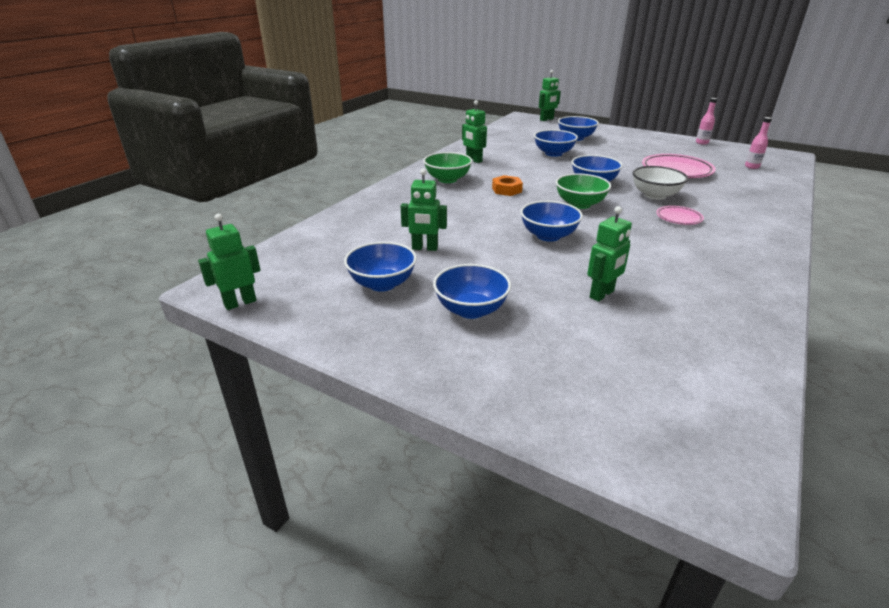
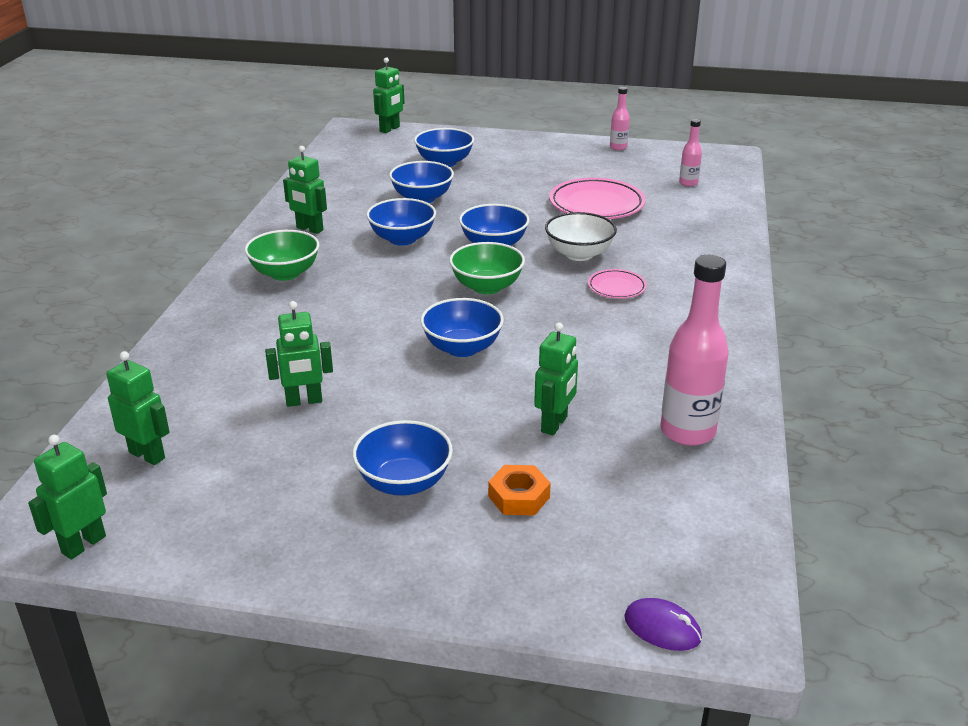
camera: 20 degrees left, 0 degrees up
(310, 260) = (147, 455): none -> green robot
(382, 284) = (271, 470): blue bowl -> blue bowl (402, 239)
(506, 190) = (379, 278): orange nut -> orange nut (519, 497)
(652, 472) = (662, 628): none -> purple mouse
(715, 320) = (687, 431): none -> pink bottle

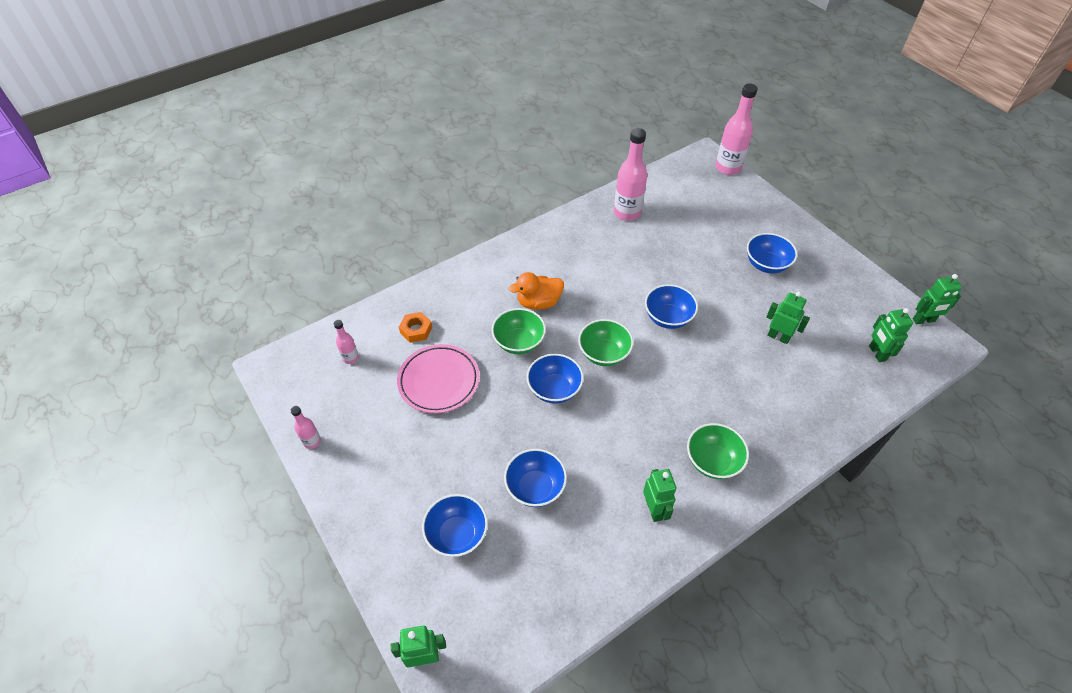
camera: 135 degrees left, 20 degrees up
(402, 239) = (602, 442): blue bowl -> none
(519, 497) = (726, 231): orange nut -> orange nut (416, 330)
(554, 424) = (675, 249): green robot -> none
(579, 254) = (519, 342): white bowl -> green bowl
(616, 287) = (538, 302): pink plate -> orange duck
(662, 628) = (728, 168): purple mouse -> pink bottle

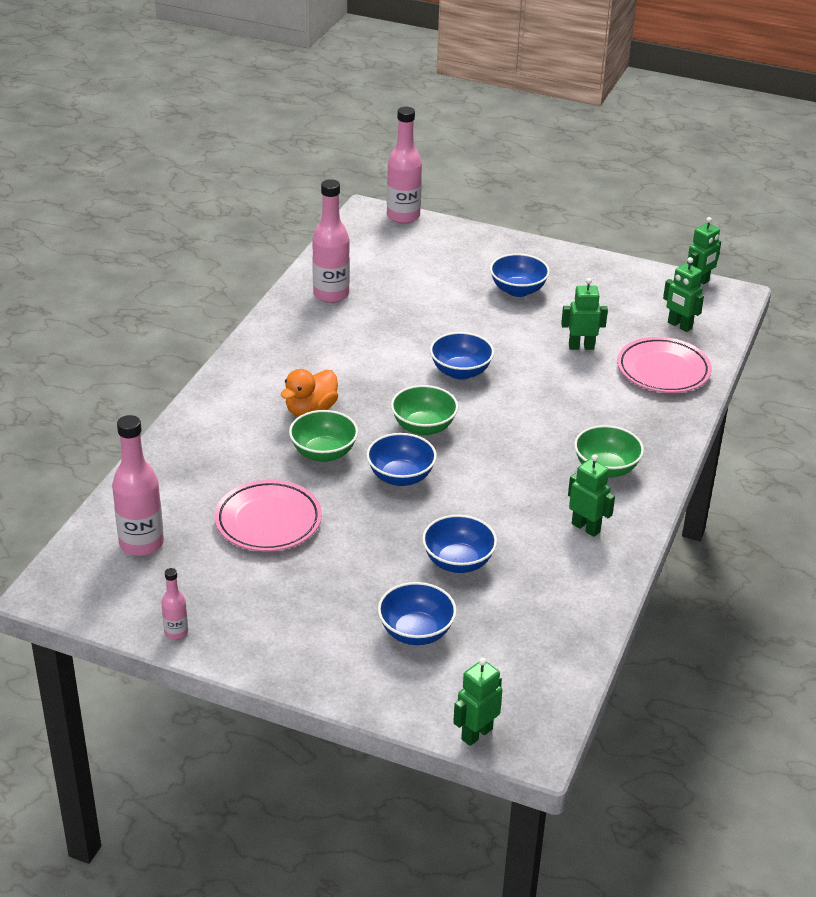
camera: 35 degrees left, 15 degrees down
(350, 358) = (141, 543): pink bottle -> pink bottle, size x1.99
(416, 330) = (194, 488): orange nut -> none
(830, 390) = (663, 370): none -> pink plate

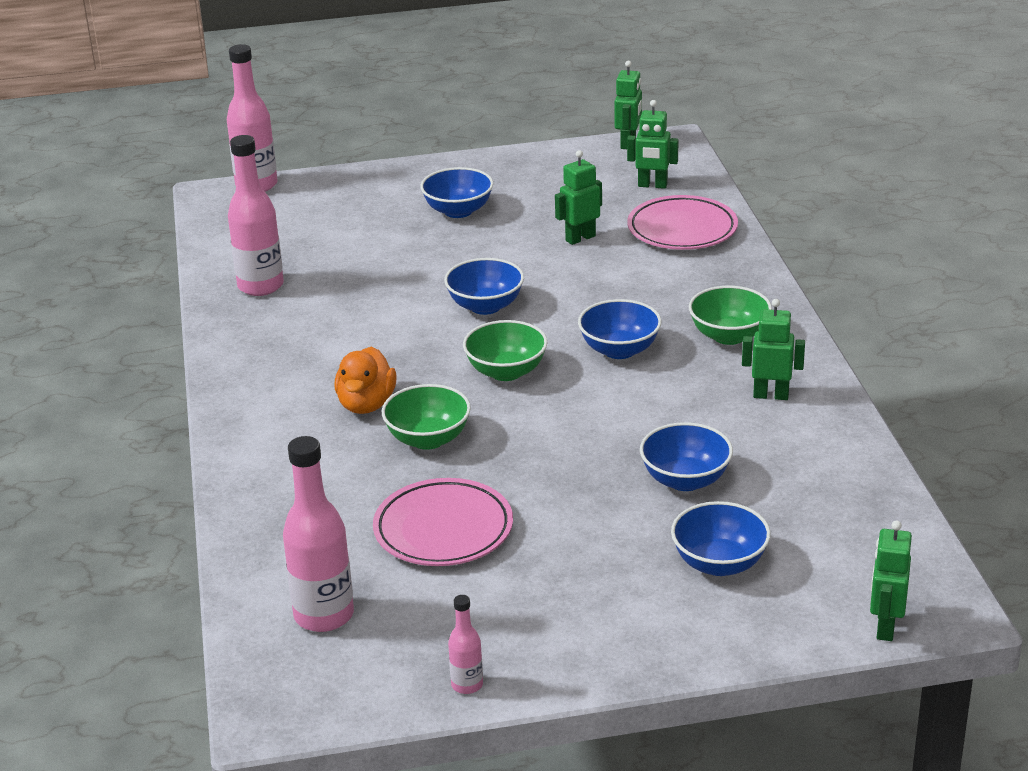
camera: 30 degrees left, 5 degrees down
(400, 477) = (536, 427): blue bowl -> blue bowl (619, 350)

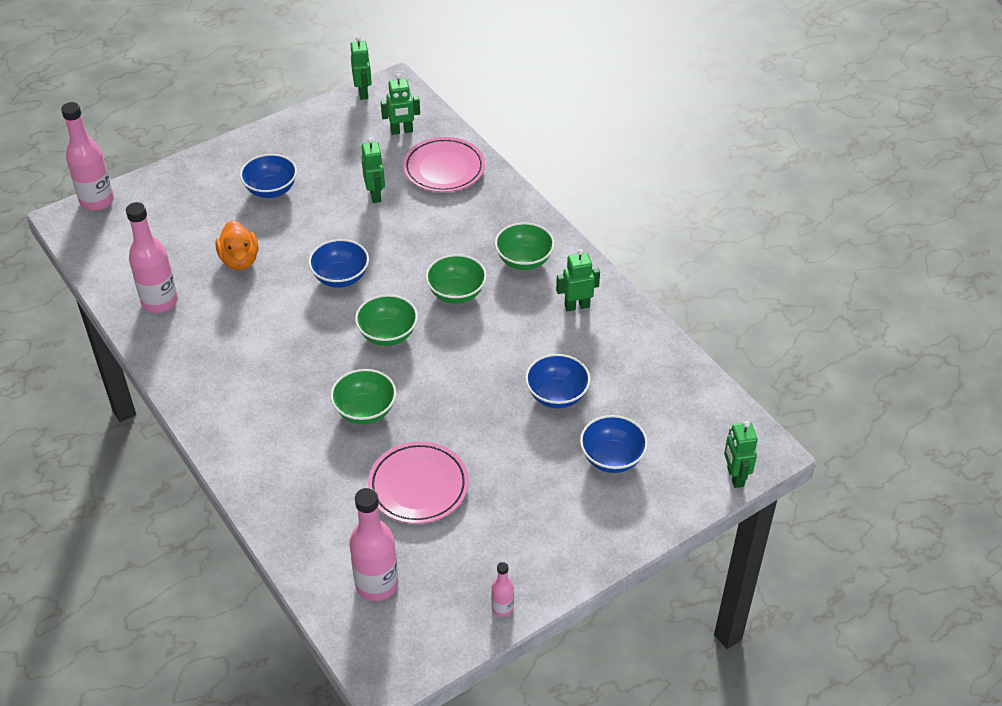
camera: 25 degrees left, 15 degrees up
(366, 404) = (304, 392): orange duck -> orange duck (240, 260)
(580, 238) = (375, 195): green robot -> green robot turned 135 degrees clockwise
(619, 350) = (456, 293): blue bowl -> green bowl

